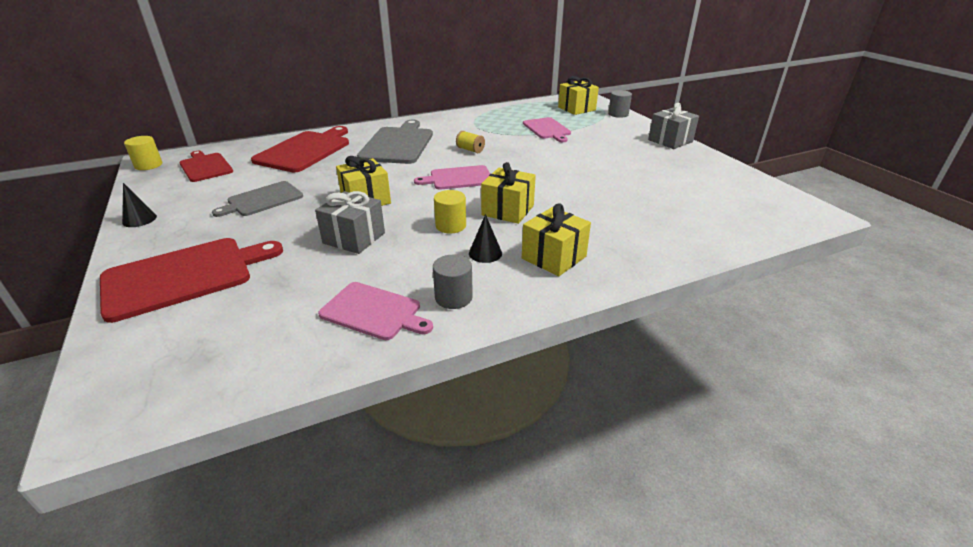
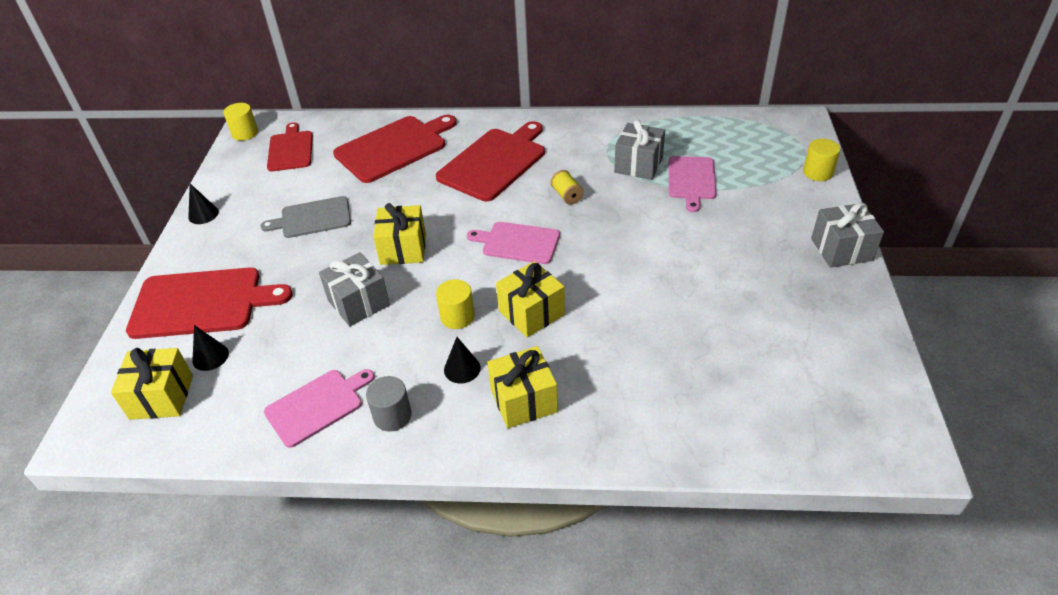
camera: 30 degrees right, 10 degrees up
(224, 310) = (210, 357): none -> black cone
(374, 311) = (317, 405): pink cutting board -> pink cutting board turned 90 degrees counterclockwise
(398, 144) = (494, 162): grey cutting board -> red cutting board
(505, 129) = (638, 165): none -> grey gift
(576, 109) = (768, 146): yellow gift -> yellow gift (162, 397)
(618, 114) = (818, 172): grey cylinder -> yellow cylinder

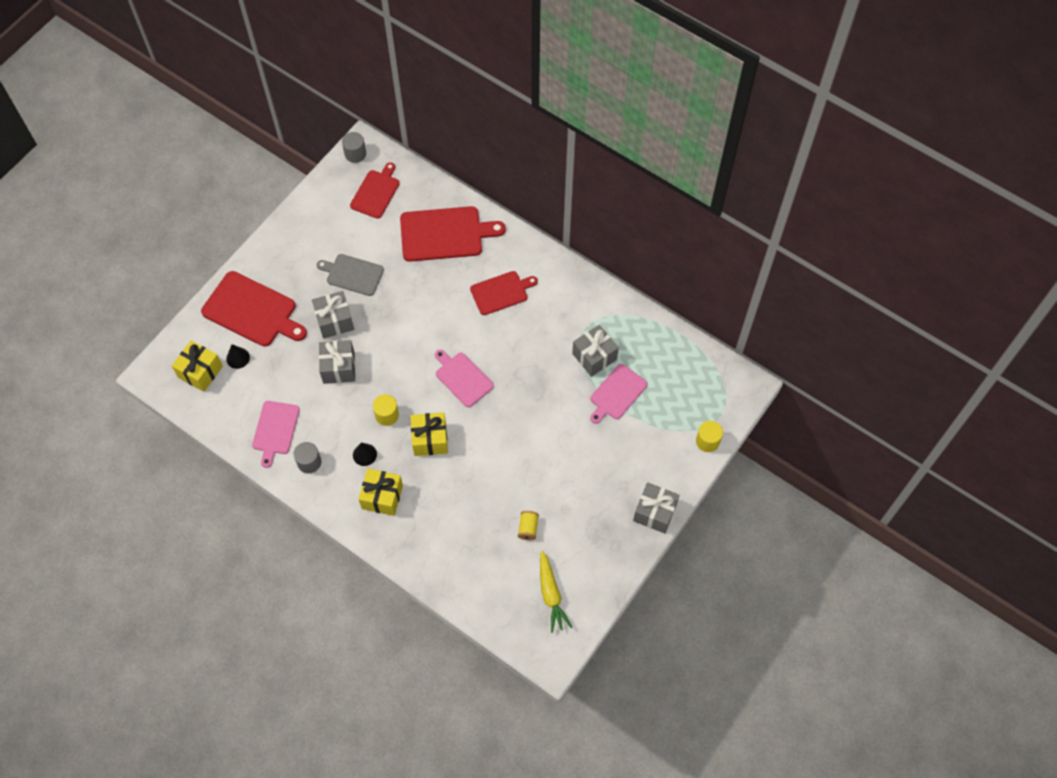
camera: 30 degrees right, 20 degrees up
(203, 214) = (288, 227): black cone -> none
(245, 133) = (355, 154): yellow cylinder -> grey cylinder
(317, 405) = (275, 430): pink cutting board -> pink cutting board turned 105 degrees clockwise
(320, 264) = (334, 321): none -> grey gift
(403, 249) = (391, 338): yellow gift -> none
(494, 162) = (501, 292): red cutting board -> red cutting board, size x0.63
(567, 195) = (524, 355): yellow spool -> yellow spool (528, 528)
(829, 384) = (551, 595): none -> yellow carrot

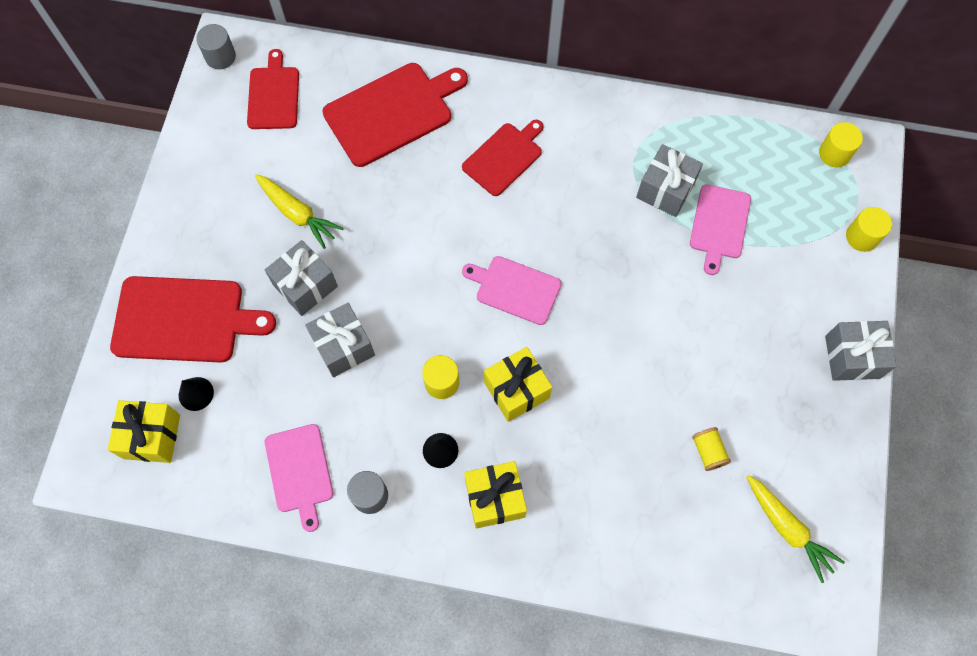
camera: 25 degrees left, 5 degrees up
(352, 274) = (297, 214): grey cutting board -> yellow carrot
(722, 380) = (834, 153): none -> yellow cylinder

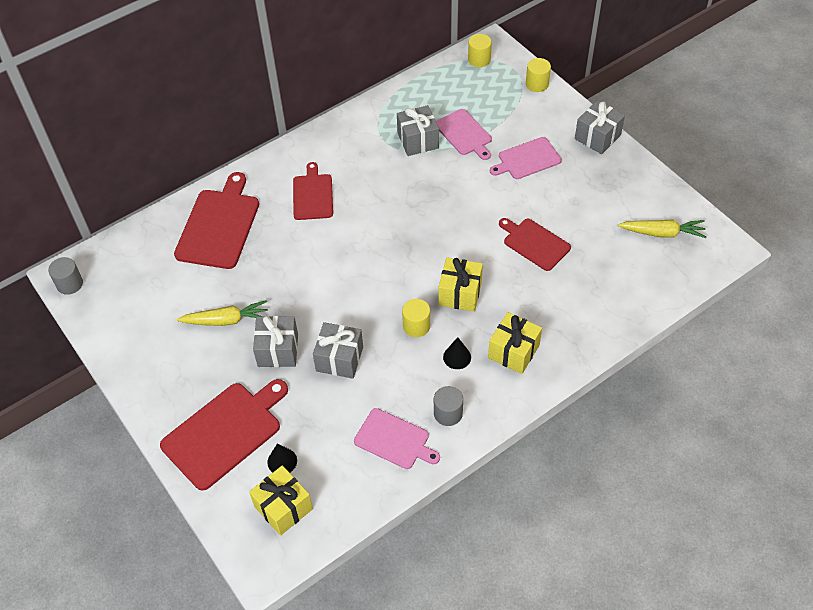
camera: 45 degrees left, 15 degrees down
(273, 95) = (132, 275): red cutting board -> red cutting board (534, 243)
(515, 289) = (398, 249): pink cutting board -> pink cutting board (527, 159)
(708, 452) = (586, 234): yellow spool -> none

